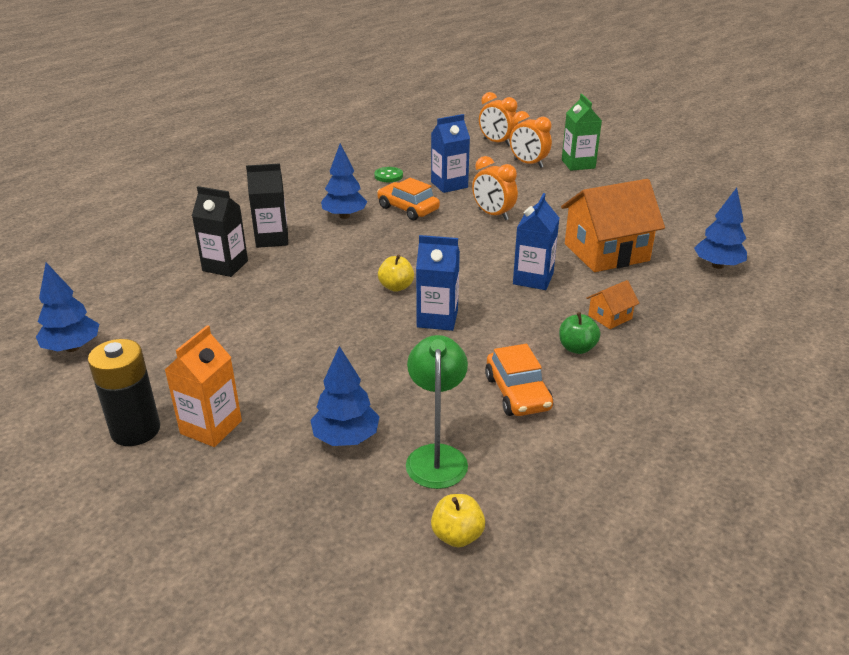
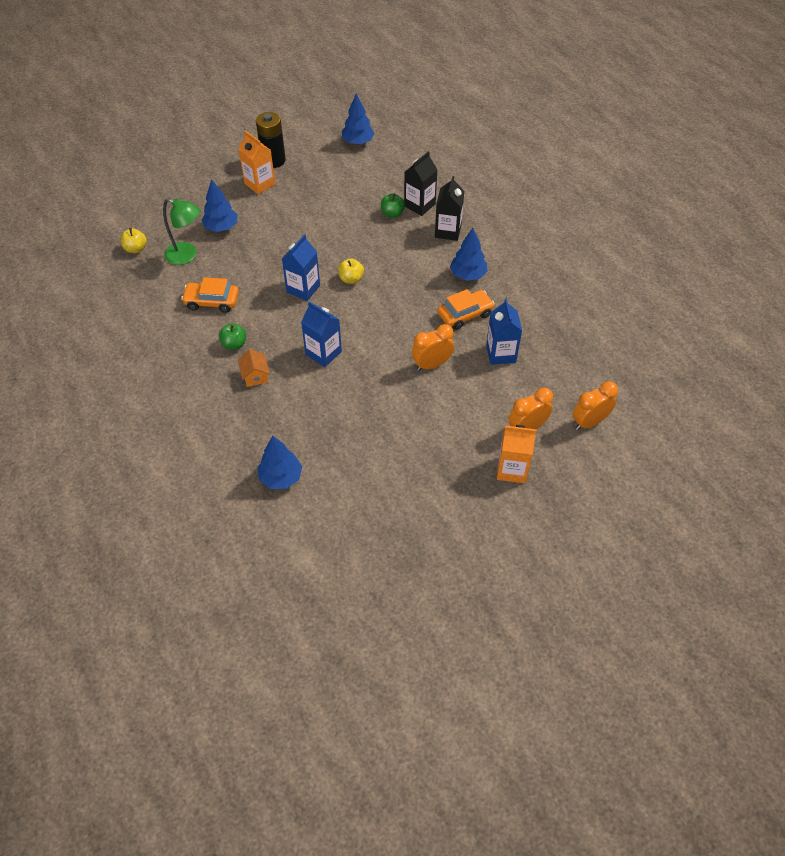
camera: 110 degrees right, 20 degrees up
(250, 282) = (392, 214): none -> green apple
(388, 176) = (534, 318): green button -> none
(578, 164) = (512, 469): green carton -> orange carton
(606, 252) = (337, 413): orange house -> none

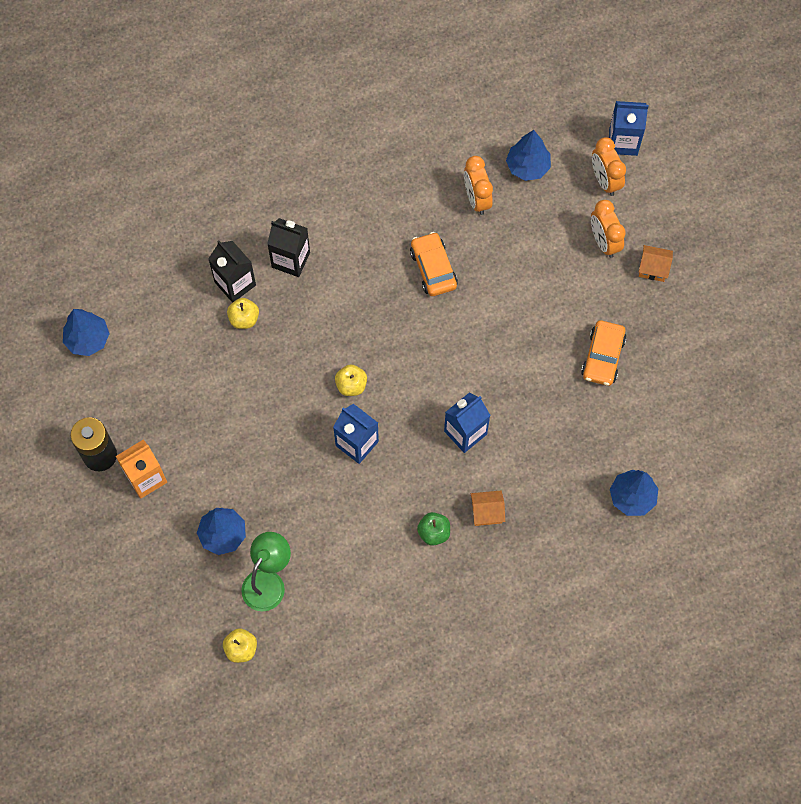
camera: 80 degrees left, 15 degrees up
(212, 301) = (358, 555): orange car -> orange car (603, 357)
(392, 214) = (244, 319): green apple -> yellow apple
(432, 364) = (502, 318): orange clock -> orange clock (477, 199)
(468, 275) = (370, 252): blue tree -> blue tree (527, 167)
(501, 353) = (498, 244): blue carton -> blue carton (623, 142)
(512, 469) = (653, 268): orange carton -> orange house

